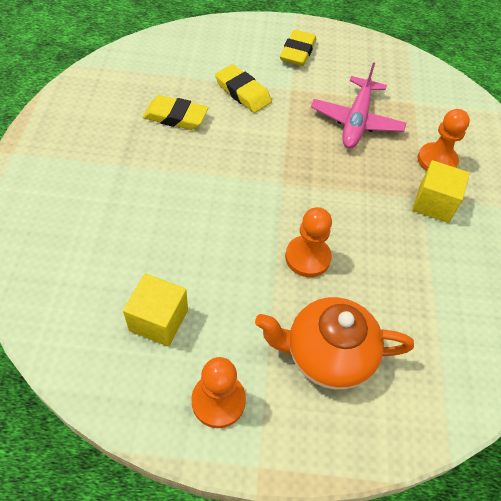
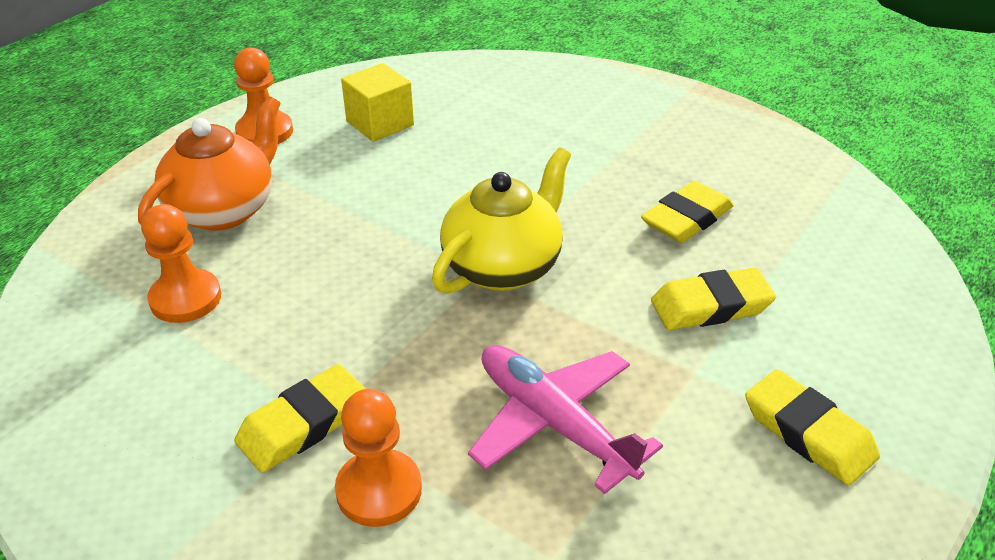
camera: 125 degrees right, 15 degrees down
(271, 176) = (503, 267): none -> yellow teapot
(307, 257) = (348, 245): orange pawn -> orange pawn (185, 298)
(434, 203) = (303, 424): yellow cube -> yellow eraser

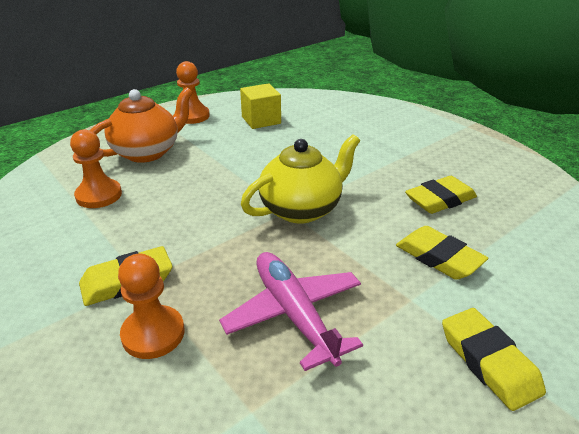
camera: 15 degrees right, 5 degrees down
(711, 306) = (439, 257): yellow eraser -> yellow eraser turned 45 degrees clockwise

